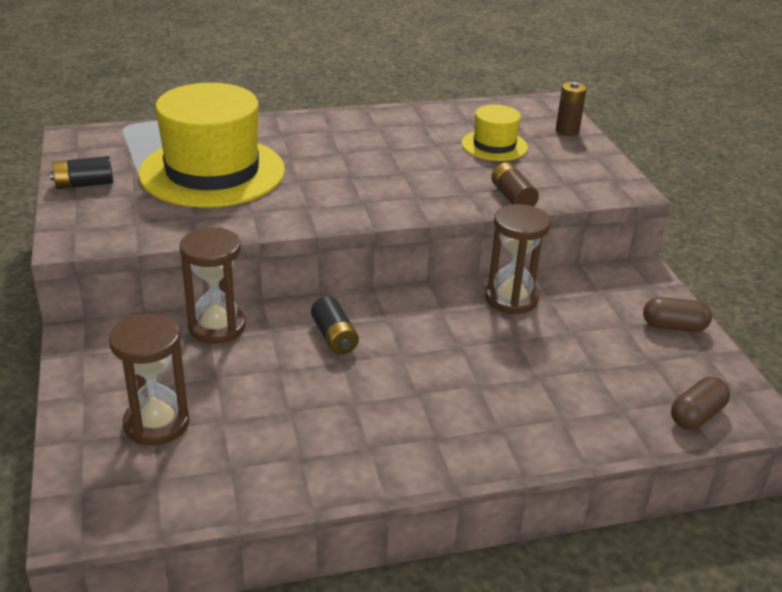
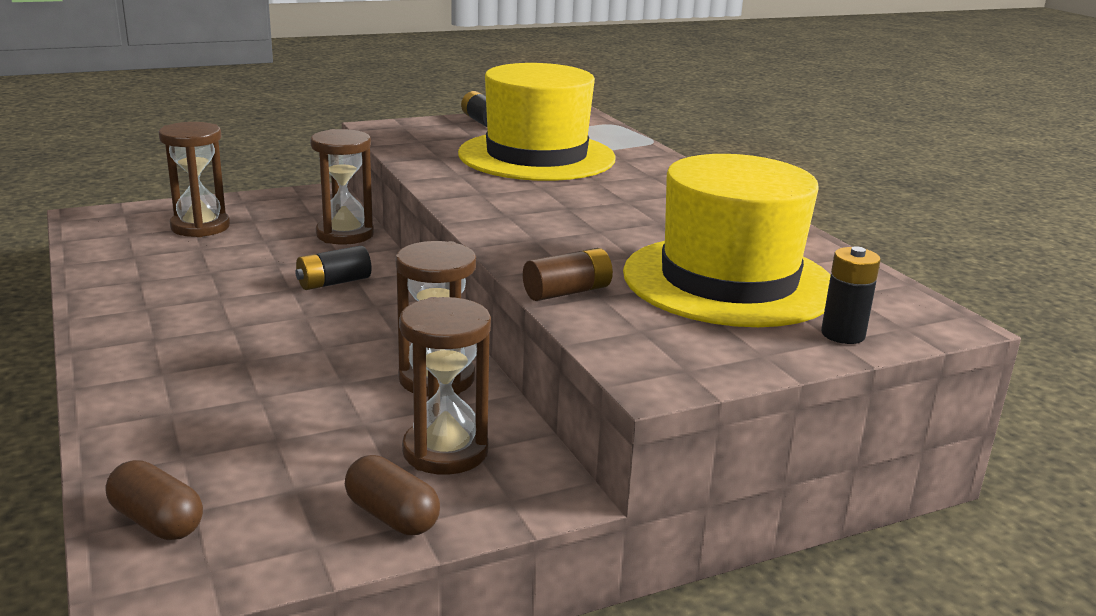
camera: 80 degrees right, 10 degrees down
(494, 145) = (728, 281): yellow hat -> yellow hat, size x2.01
(567, 131) = (843, 334): brown battery -> black battery
(603, 303) = (445, 451): none -> brown hourglass
(674, 326) = (392, 516): brown capsule -> brown capsule turned 45 degrees counterclockwise

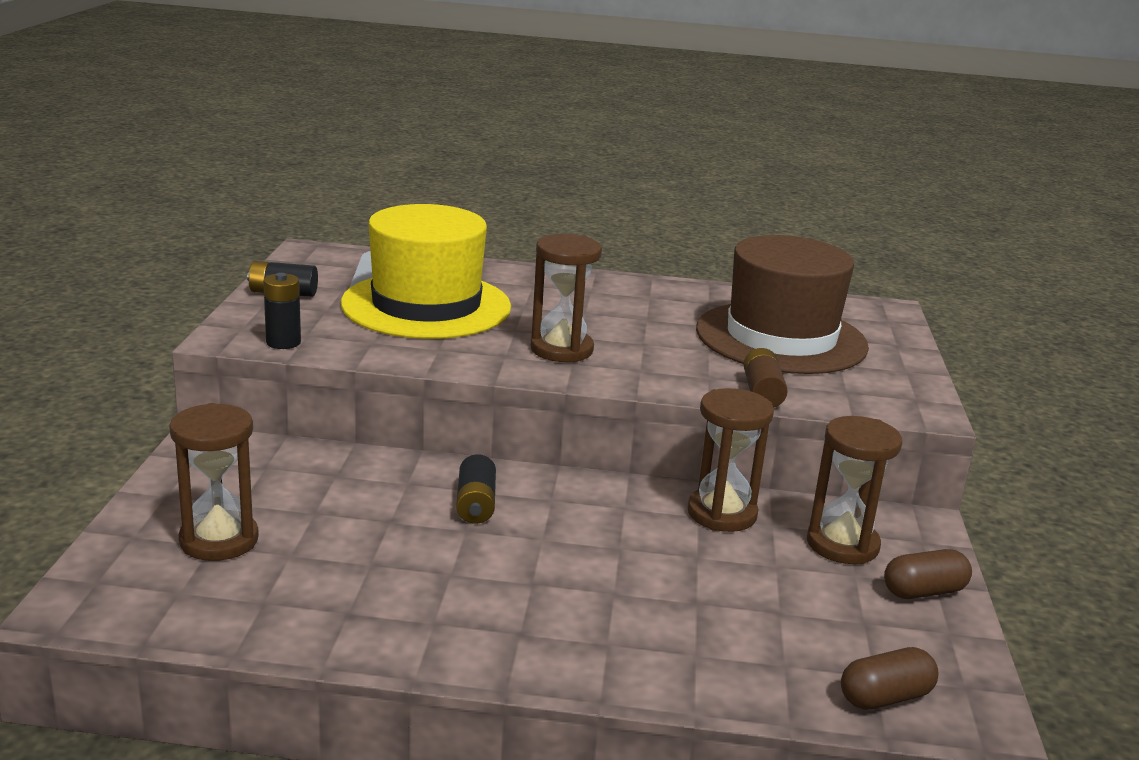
camera: 60 degrees left, 0 degrees up
(345, 234) = (352, 465): brown hourglass -> brown hourglass (561, 349)
(728, 281) = (781, 338): yellow hat -> brown hat
(843, 334) = (889, 340): black battery -> black battery (283, 342)

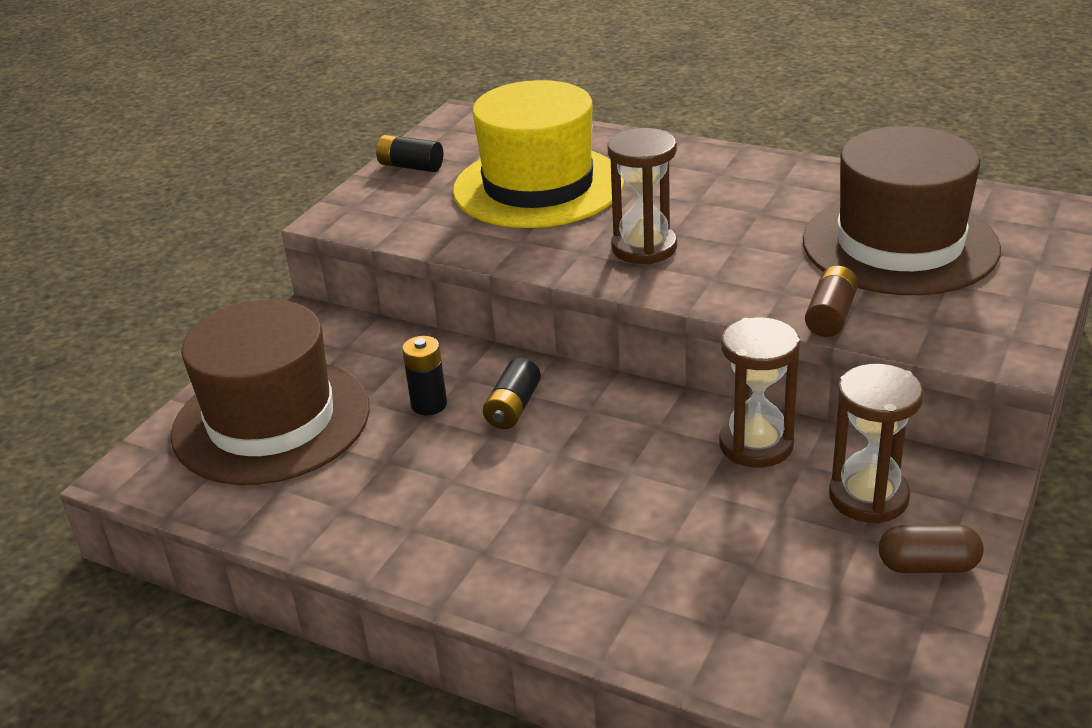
camera: 25 degrees right, 10 degrees up
(219, 540) = (271, 421): brown hourglass -> brown hat
(283, 342) = (380, 225): black battery -> black battery (429, 405)
(885, 697) = (806, 680): brown capsule -> none

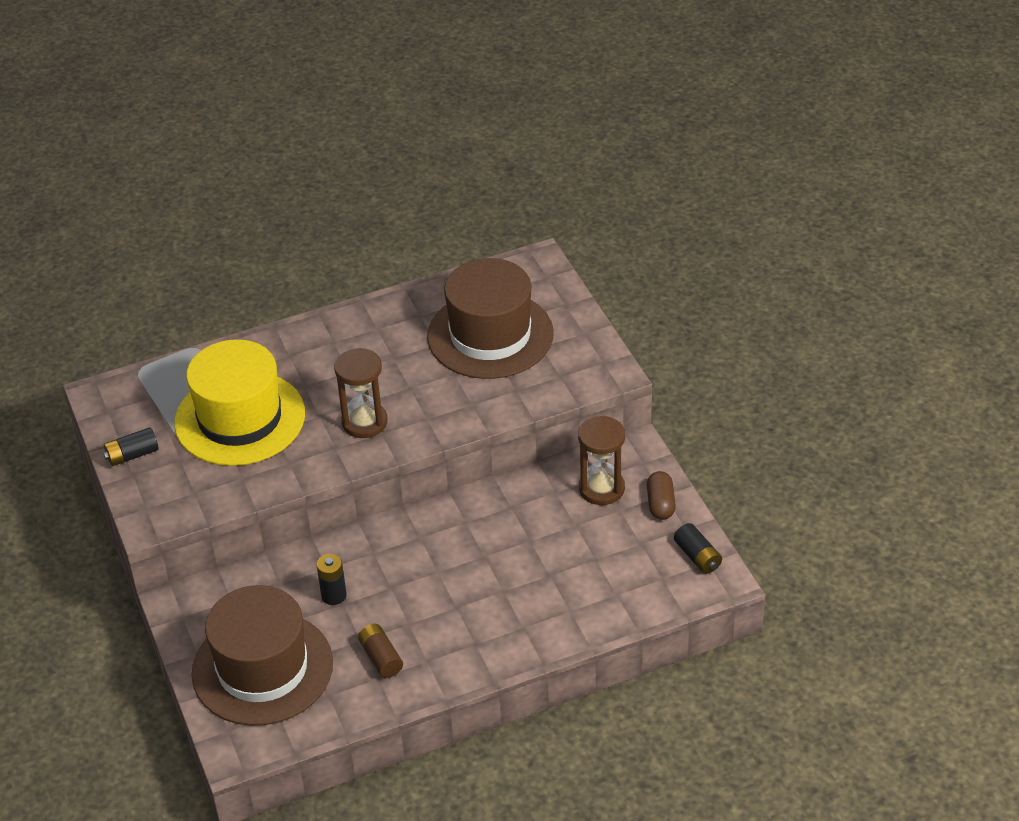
camera: 50 degrees left, 10 degrees up
(513, 407) = (380, 564): black battery -> black battery (697, 556)
(756, 445) = (522, 497): brown hourglass -> none
(830, 316) = (512, 403): brown battery -> brown battery (381, 658)
(928, 565) = (660, 504): brown capsule -> brown capsule turned 45 degrees counterclockwise

